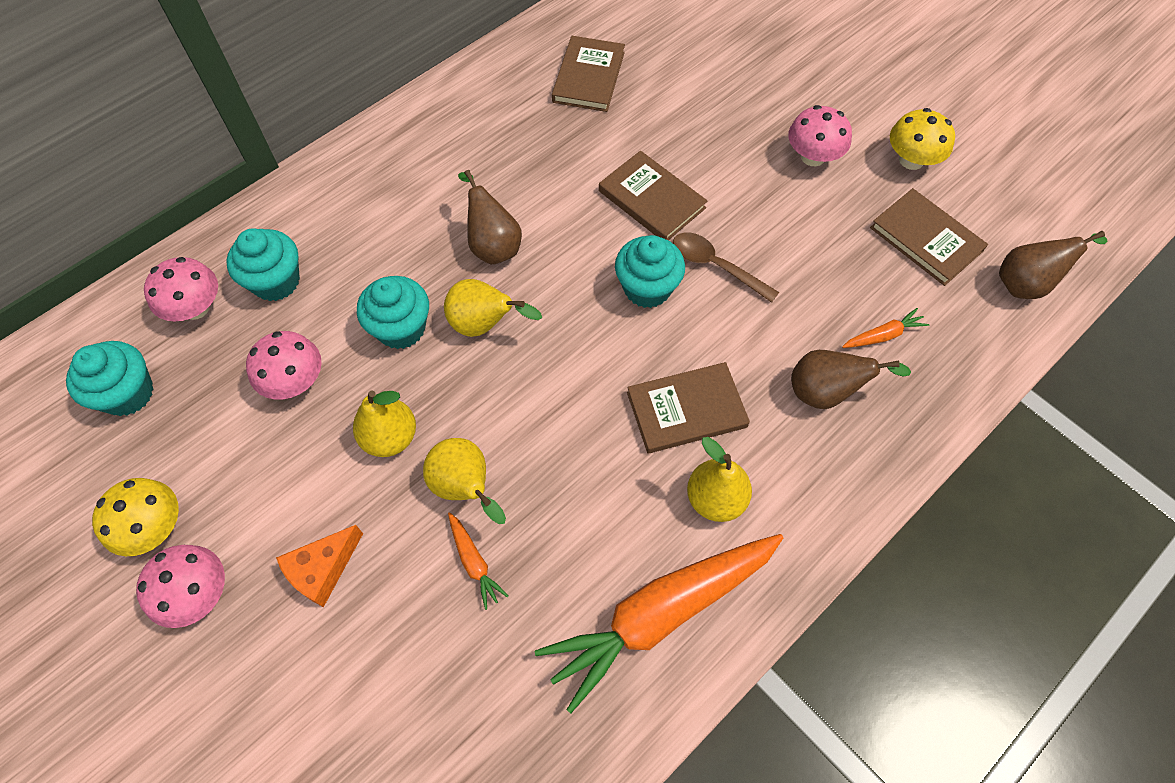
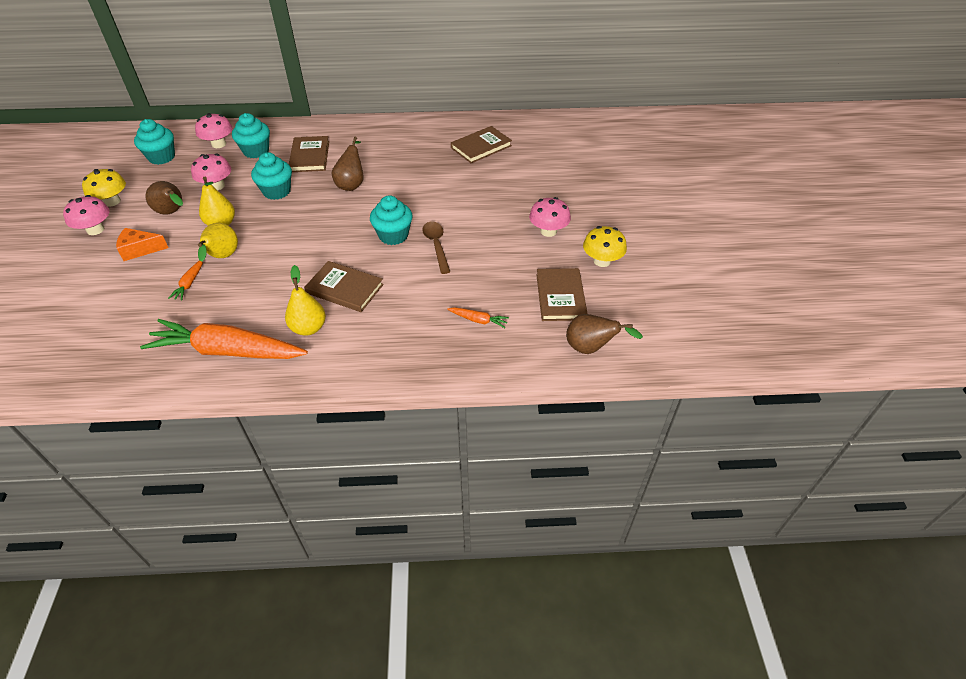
camera: 40 degrees right, 15 degrees down
(484, 325) = (308, 209): yellow pear -> none
(652, 199) = (443, 205): brown book -> brown book (310, 156)
(825, 392) = (416, 323): brown pear -> brown pear (172, 213)

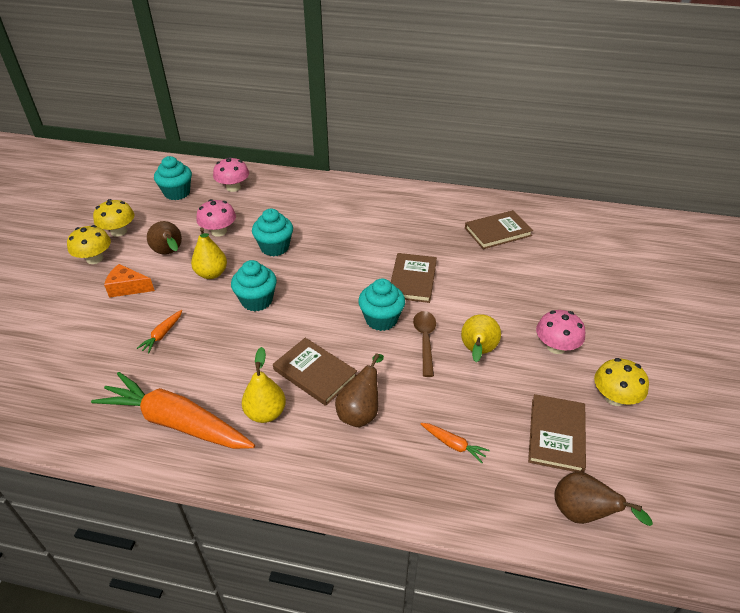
camera: 15 degrees right, 5 degrees down
(95, 229) = (94, 258): pink mushroom -> yellow mushroom
(222, 257) = (202, 311): yellow pear -> yellow pear (477, 352)
(256, 151) = (266, 200): turquoise cupcake -> turquoise cupcake (257, 300)
(310, 156) = (317, 214): brown book -> brown book (413, 280)
(352, 184) = (351, 252): brown pear -> brown pear (360, 412)

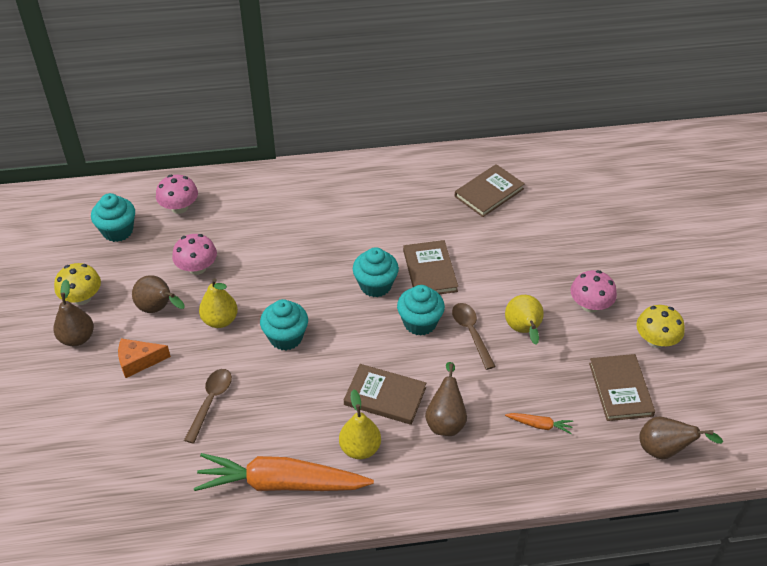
camera: 20 degrees left, 5 degrees up
(94, 258) = (77, 338): yellow mushroom -> brown pear
(162, 334) = (210, 402): orange carrot -> brown spoon
(275, 247) = (270, 271): turquoise cupcake -> turquoise cupcake (375, 285)

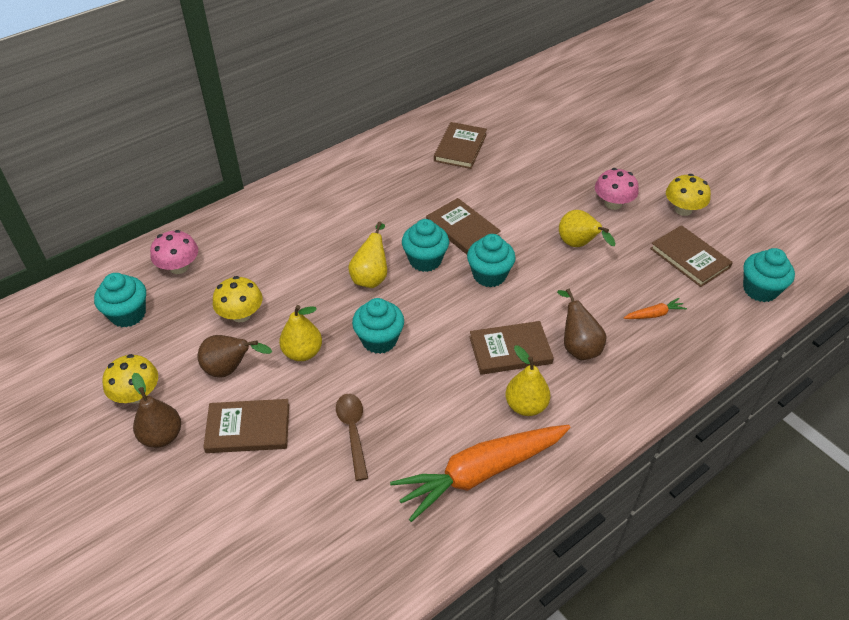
camera: 30 degrees left, 0 degrees up
(139, 361) = (248, 428): orange cheese -> brown book
(197, 268) = (241, 314): pink mushroom -> yellow mushroom
(320, 280) = (371, 277): none -> yellow pear
(471, 333) = (539, 265): brown spoon -> none
(664, 450) = (760, 290): brown pear -> turquoise cupcake

